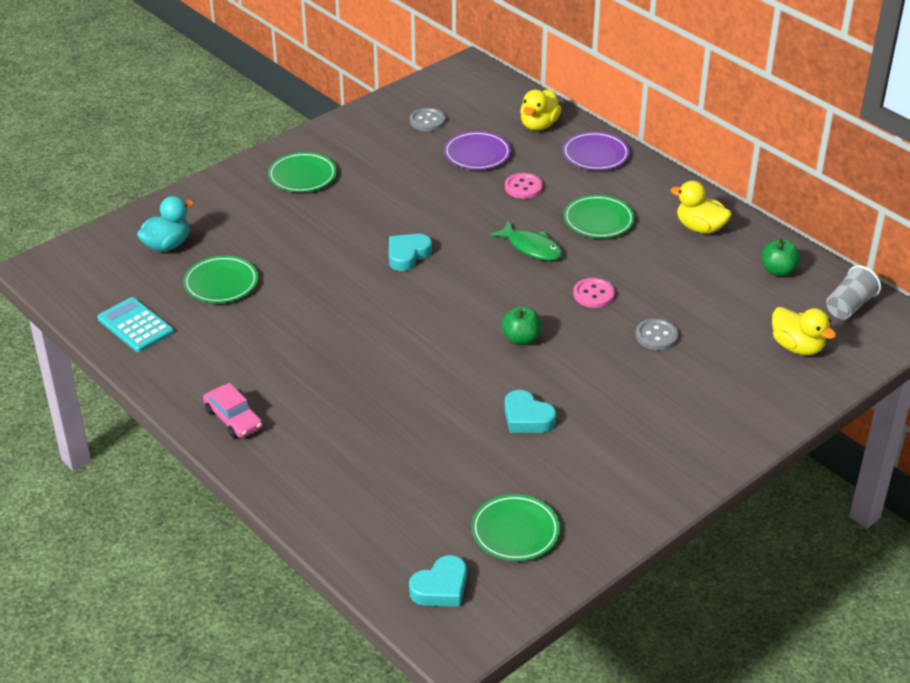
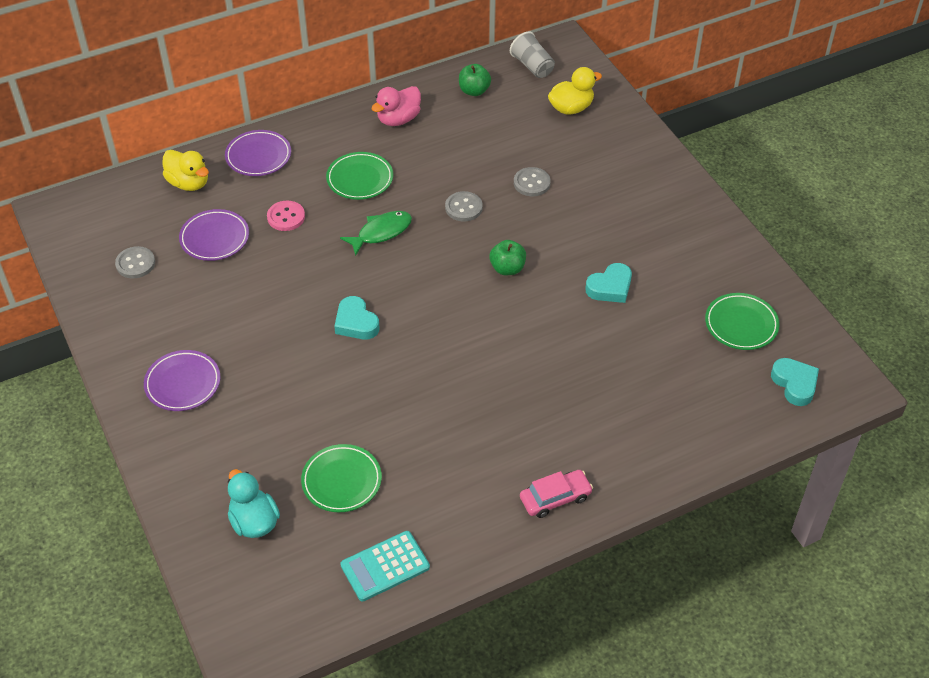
camera: 75 degrees left, 10 degrees up
(302, 176) = (183, 383): green plate -> purple plate
(593, 294) = (463, 207): pink button -> grey button
(700, 228) = (398, 119): yellow duck -> pink duck

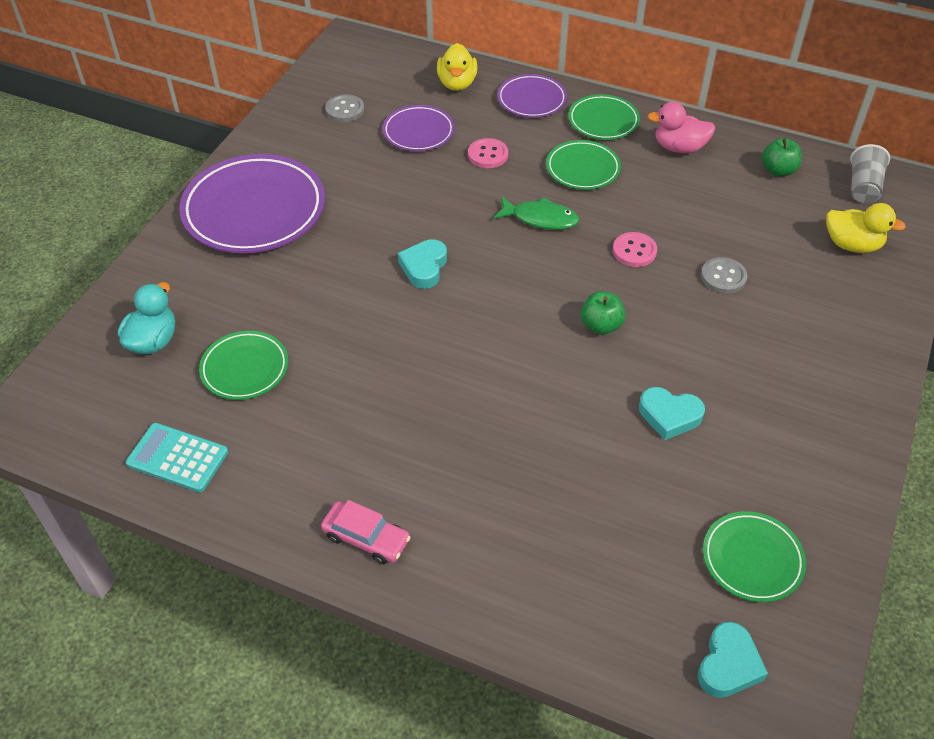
camera: 50 degrees right, 0 degrees up
(183, 383) = (254, 210): purple plate -> purple plate, size x1.85
(327, 136) = (603, 121): none -> green plate
(463, 207) = (634, 251): grey button -> pink button

